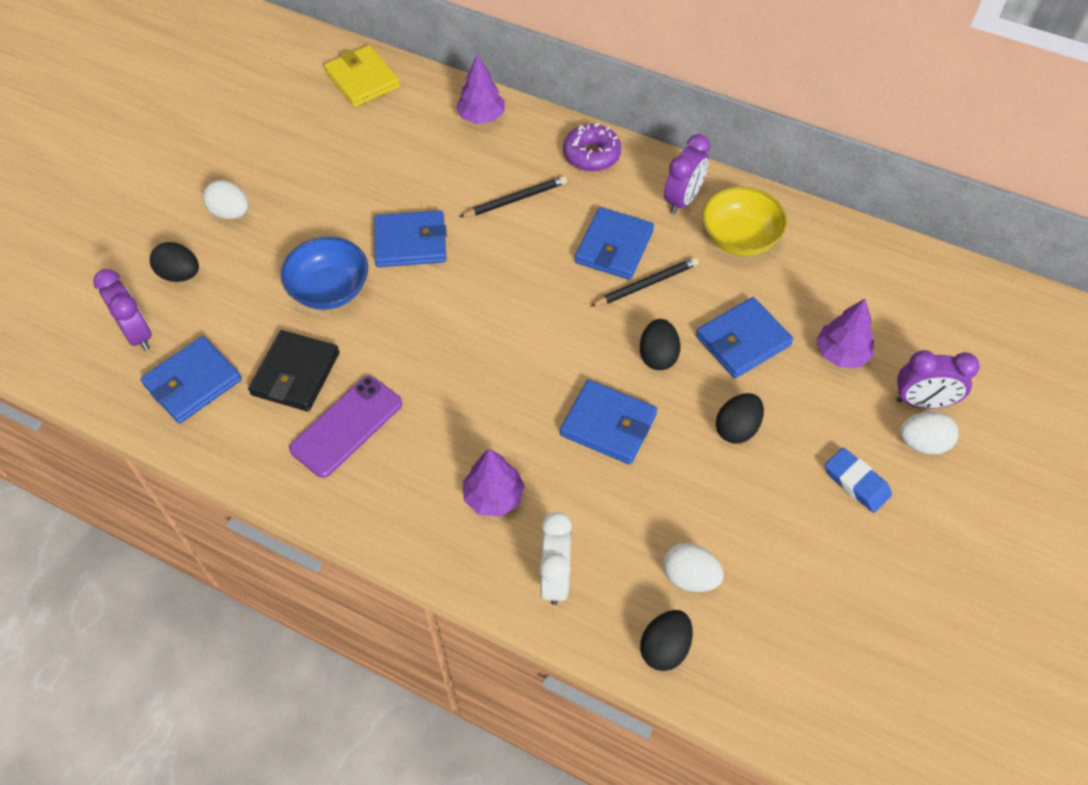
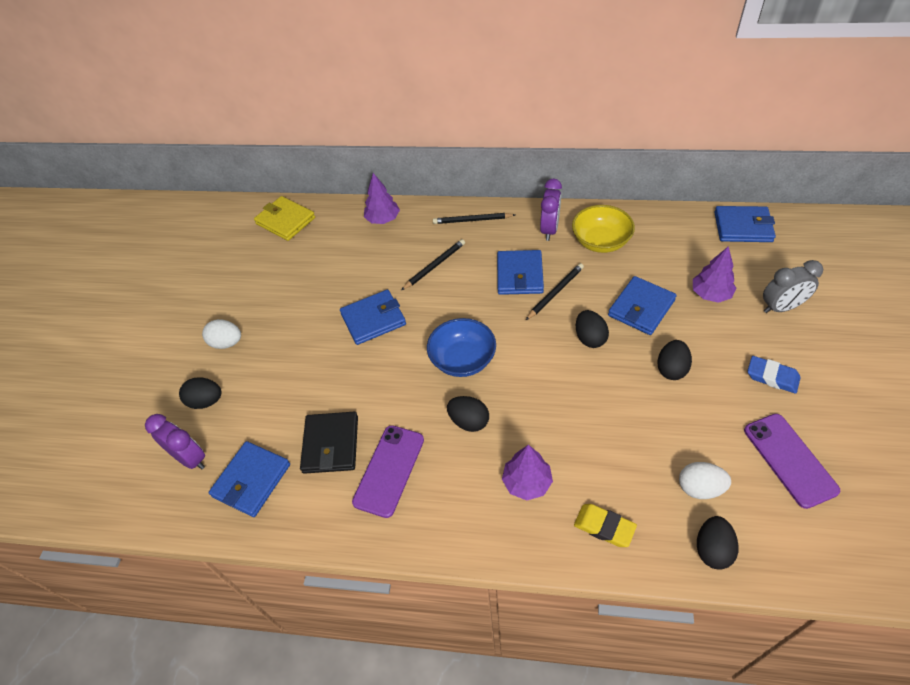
camera: 15 degrees left, 5 degrees down
(329, 289) = (328, 373): blue bowl -> blue bowl (462, 360)
(463, 404) = (469, 421): none -> black egg
(555, 577) = (604, 527): white clock -> yellow eraser
(591, 155) = (472, 220): purple donut -> black pencil
(608, 425) = (581, 398): blue wallet -> blue wallet (743, 227)
(816, 585) = (789, 460): none -> purple phone
(922, 402) = (781, 307): purple clock -> grey clock
(922, 443) = (798, 334): white egg -> none

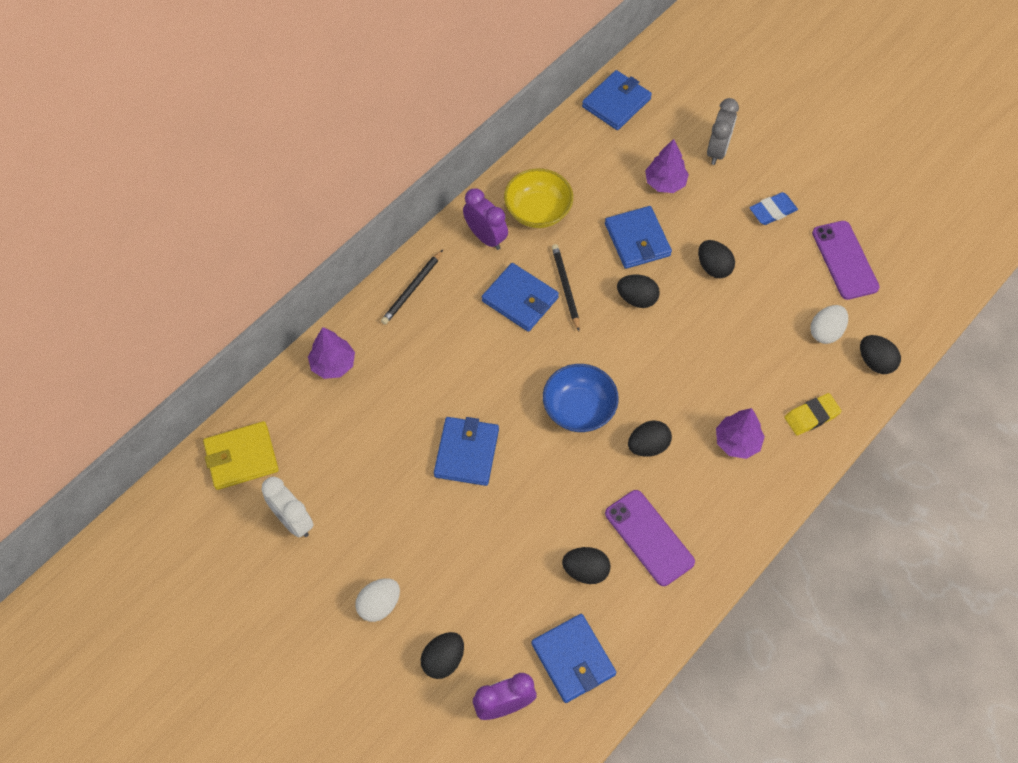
camera: 60 degrees left, 10 degrees up
(259, 267) = (293, 521): none -> white clock
(331, 444) = (585, 570): black wallet -> black egg
(434, 265) = (444, 359): black pencil -> none
(789, 460) = (844, 260): purple phone -> purple phone turned 60 degrees clockwise

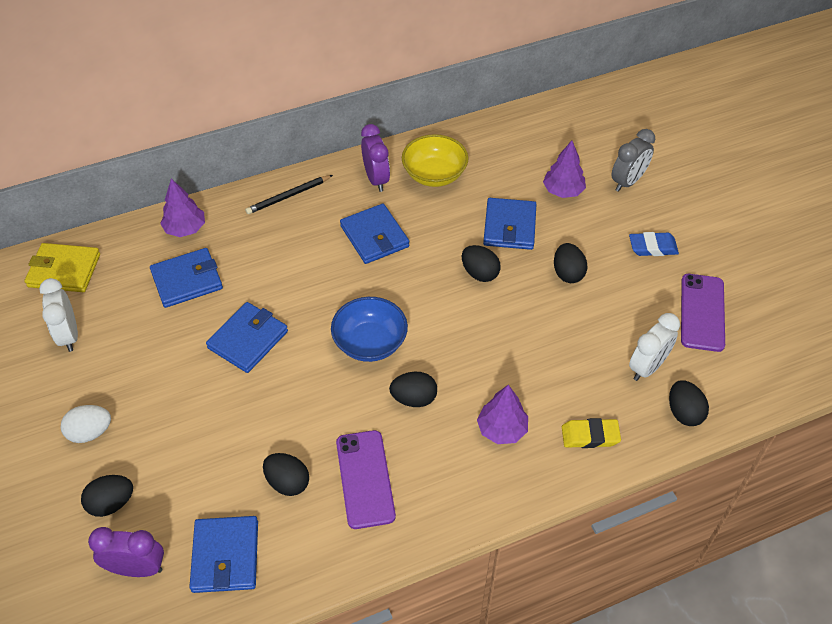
camera: 25 degrees right, 10 degrees down
(565, 287) = (420, 241): black pencil -> none
(616, 103) = (556, 116): blue wallet -> blue wallet (187, 280)
(825, 332) = (647, 367): white egg -> white clock

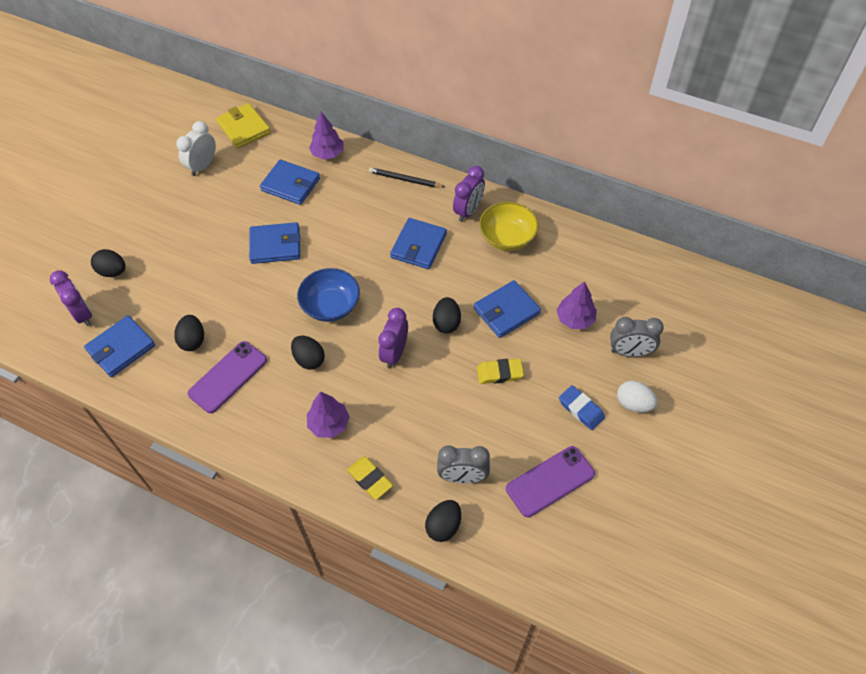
camera: 50 degrees right, 5 degrees up
(90, 432) = (149, 226): white egg -> white egg (633, 404)
(474, 330) = (394, 353): none -> purple clock
(567, 273) = (499, 373): black egg -> yellow eraser
(647, 367) = (462, 477): white clock -> grey clock

